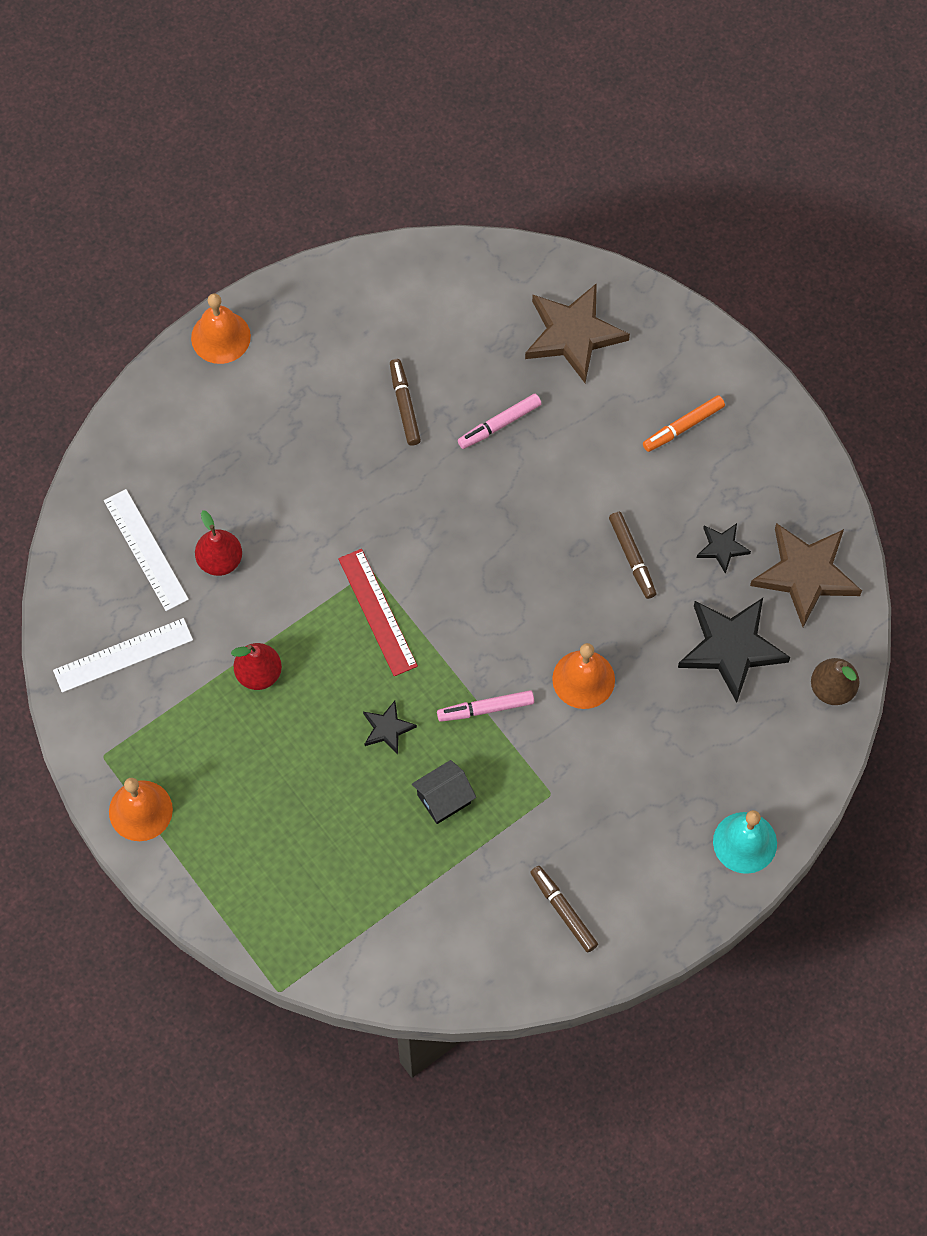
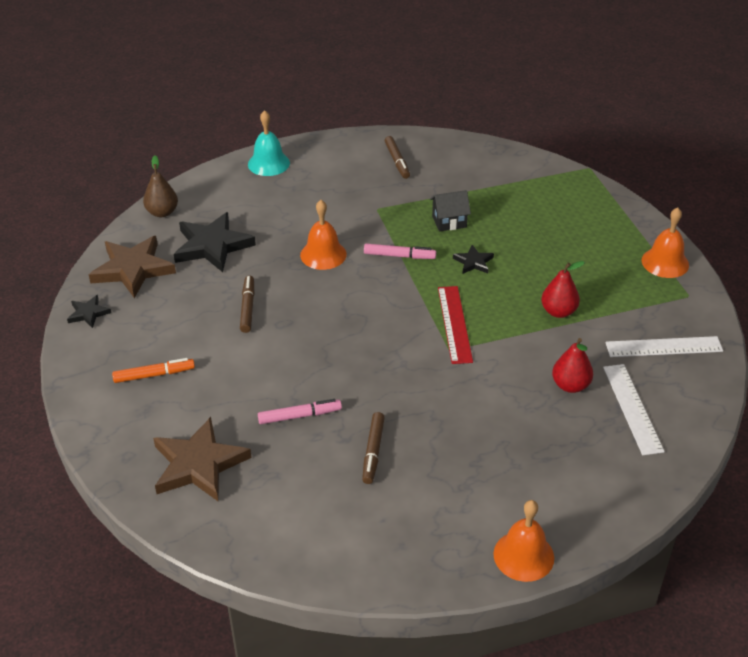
camera: 160 degrees left, 25 degrees down
(722, 548) = (179, 297): black star -> black star (88, 313)

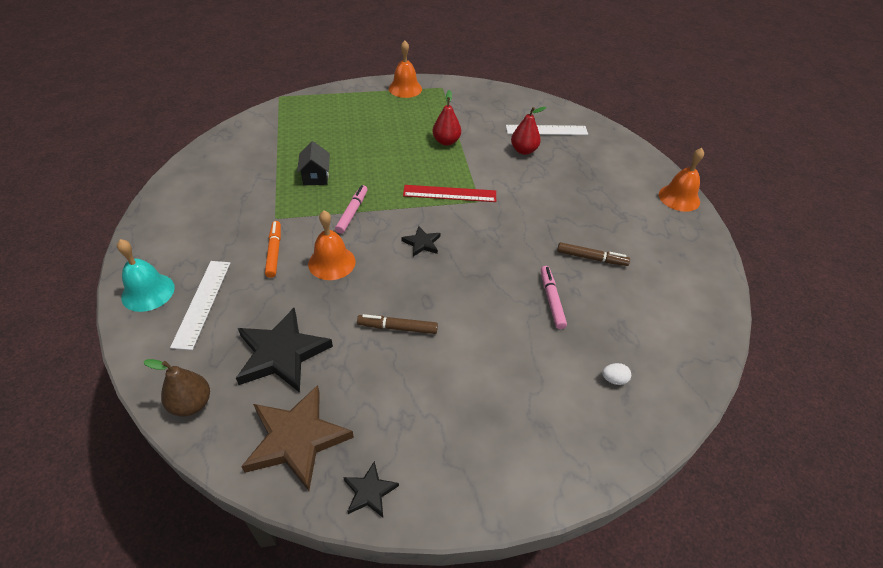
camera: 85 degrees left, 5 degrees up
(154, 375) = (489, 417): orange marker -> orange marker (274, 252)
(199, 464) = (614, 379): brown star -> white egg
(397, 161) = (206, 195): brown marker -> none
(473, 262) = (375, 172): black star -> black star (422, 243)
(664, 347) = (490, 107): white ruler -> white ruler (202, 303)

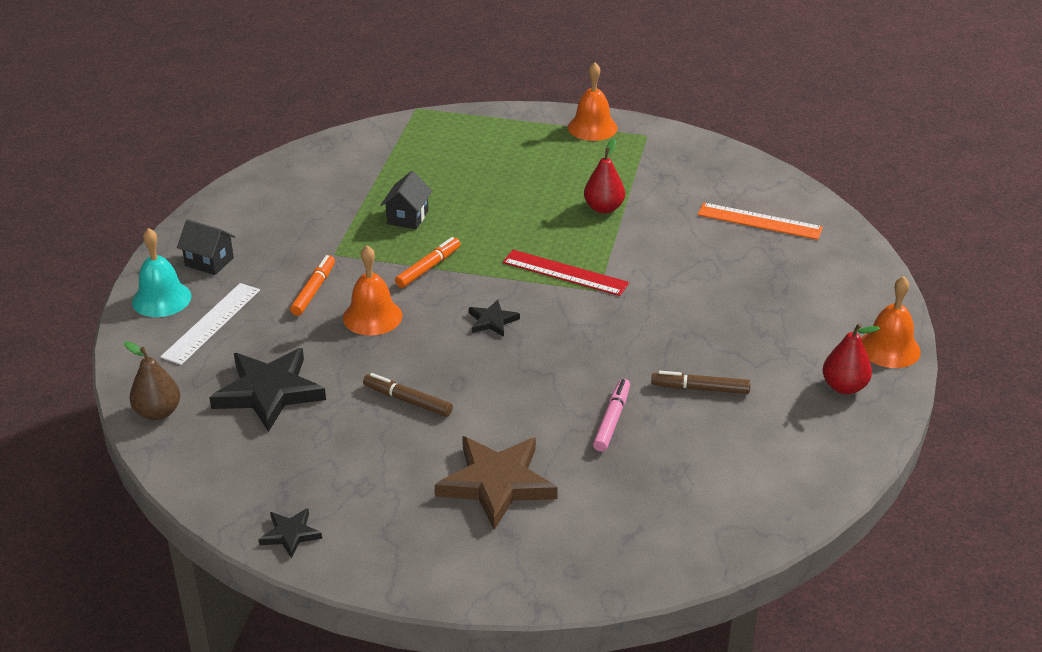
camera: 25 degrees right, 10 degrees down
(176, 248) = (209, 262): none -> black house
(297, 439) = (244, 471): brown star -> brown star (497, 483)
(352, 212) = (428, 268): pink marker -> orange marker
(523, 150) = (705, 241): red pear -> red pear (844, 387)
(546, 130) = (759, 221): white ruler -> orange ruler
(591, 258) = (700, 389): brown marker -> brown marker turned 150 degrees clockwise
(614, 379) = (627, 517): white egg -> none

